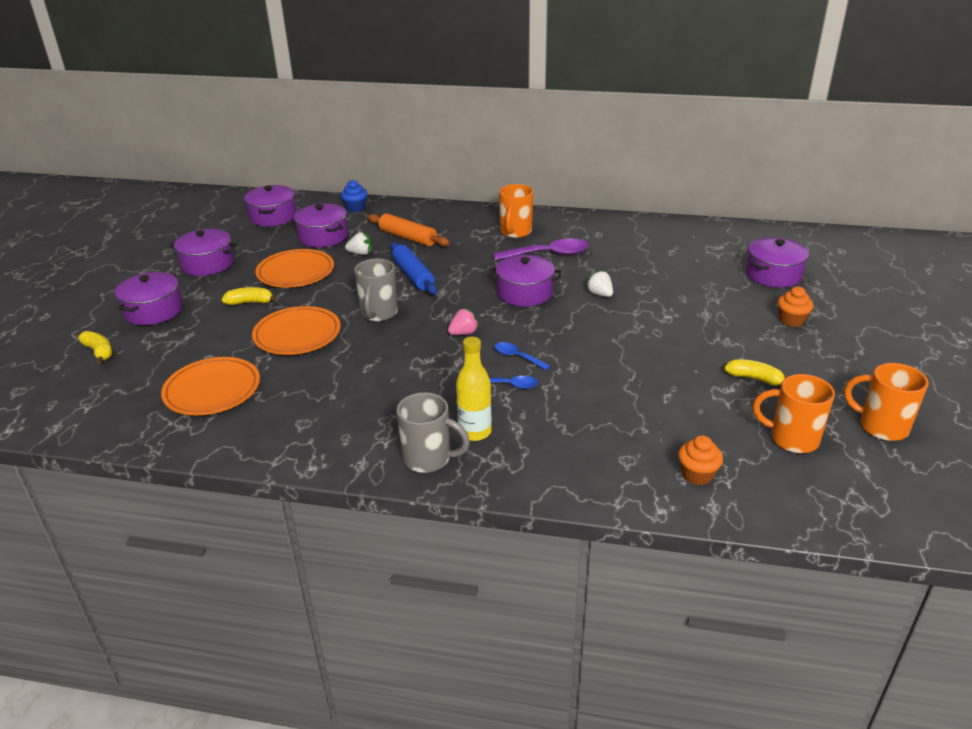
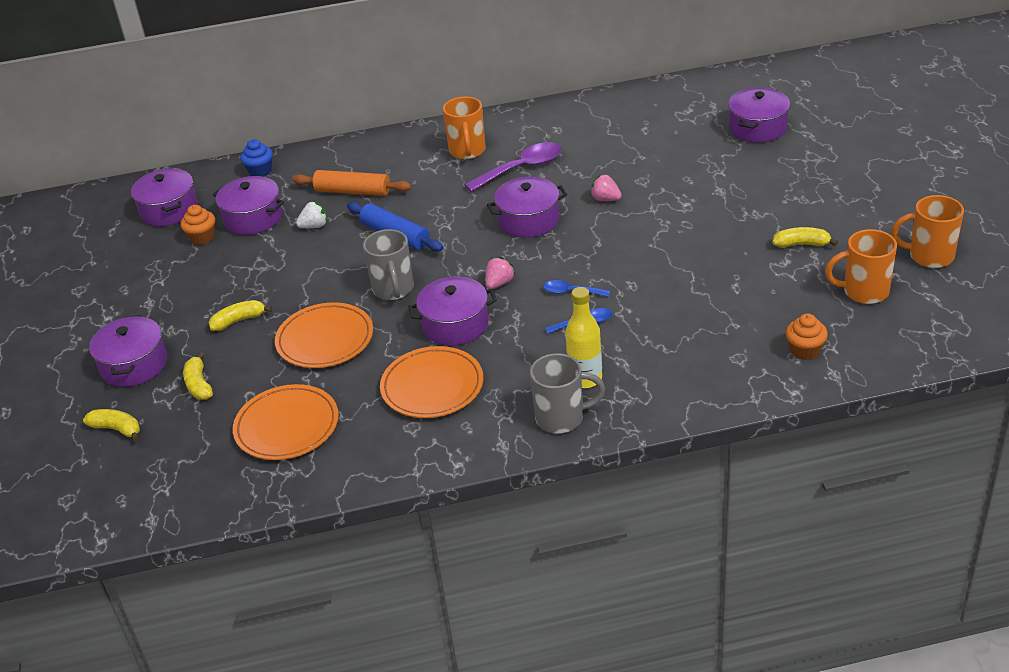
camera: 20 degrees left, 5 degrees up
(181, 338) = (199, 385): none -> yellow banana
(207, 264) = (144, 291): purple pot -> purple pot (455, 324)
(295, 272) = (259, 270): orange plate -> orange plate (432, 386)
(600, 294) = (605, 199): white strawberry -> pink strawberry
(791, 320) = (801, 173): orange cupcake -> orange cupcake (202, 238)

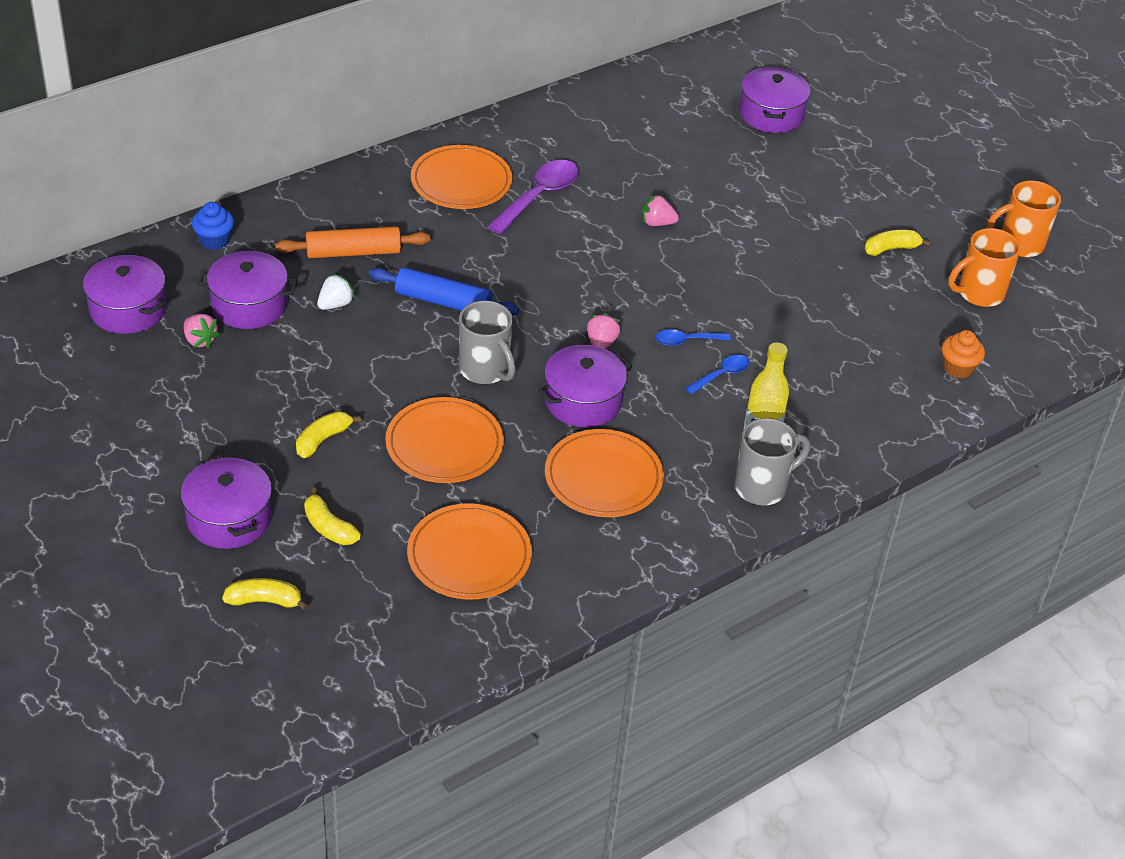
camera: 30 degrees left, 5 degrees up
(202, 238) = (200, 340): orange cupcake -> pink strawberry
(467, 151) = (461, 182): orange mug -> orange plate
(528, 220) = (587, 261): purple pot -> none

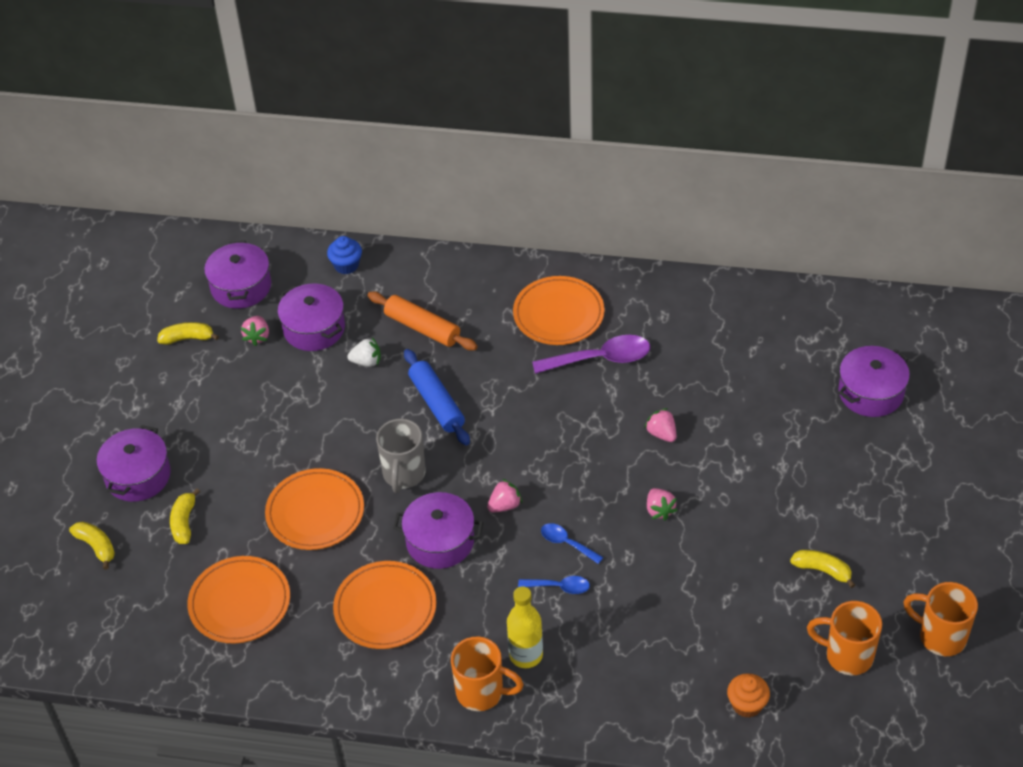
camera: 50 degrees right, 5 degrees up
(323, 440) = (248, 458): yellow banana -> yellow banana (187, 338)
(725, 276) = (659, 510): none -> pink strawberry
(762, 487) = (482, 692): grey mug -> orange mug

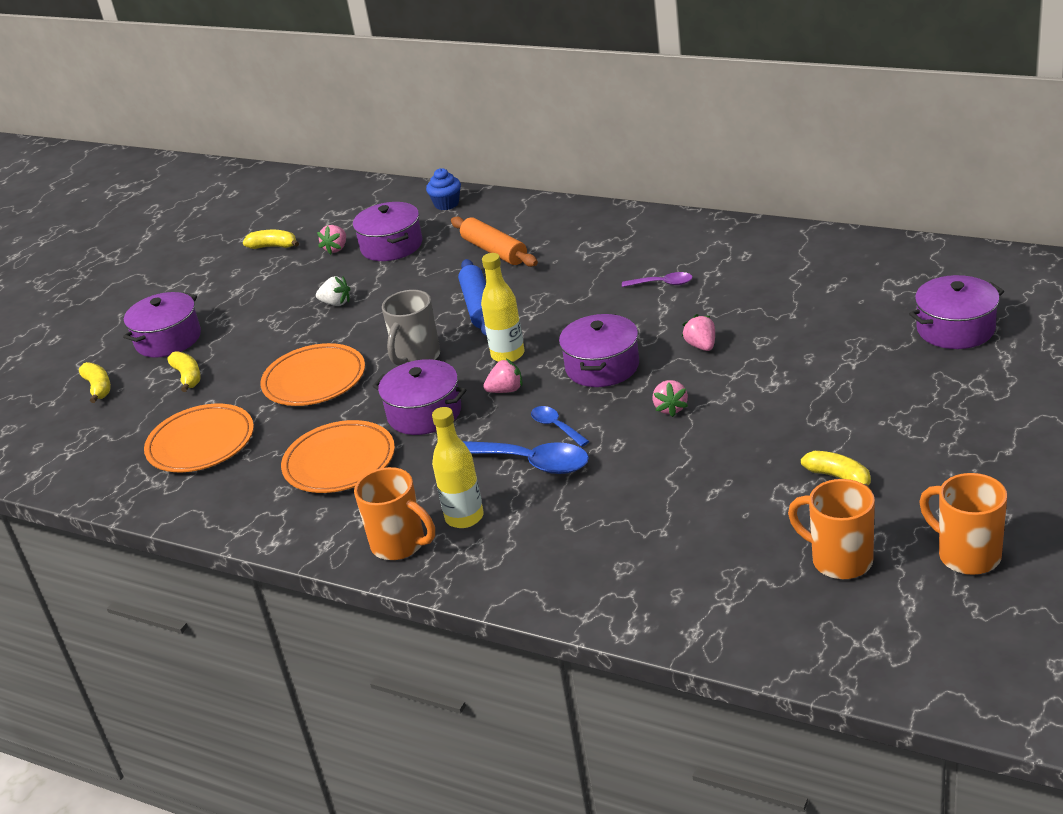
camera: 20 degrees right, 15 degrees down
(184, 522) = (188, 377): yellow banana -> yellow banana turned 135 degrees clockwise
(241, 287) = (342, 214): purple pot -> purple pot (602, 367)
(366, 361) = (427, 272): white strawberry -> white strawberry (336, 303)
(489, 462) = (508, 355): none -> yellow bottle
(558, 314) = (635, 248): orange plate -> none
(559, 587) = (530, 462): blue spoon -> blue spoon, size x1.82
(600, 359) = (662, 284): purple spoon -> purple spoon, size x0.55
(747, 705) = (696, 593): orange cupcake -> none

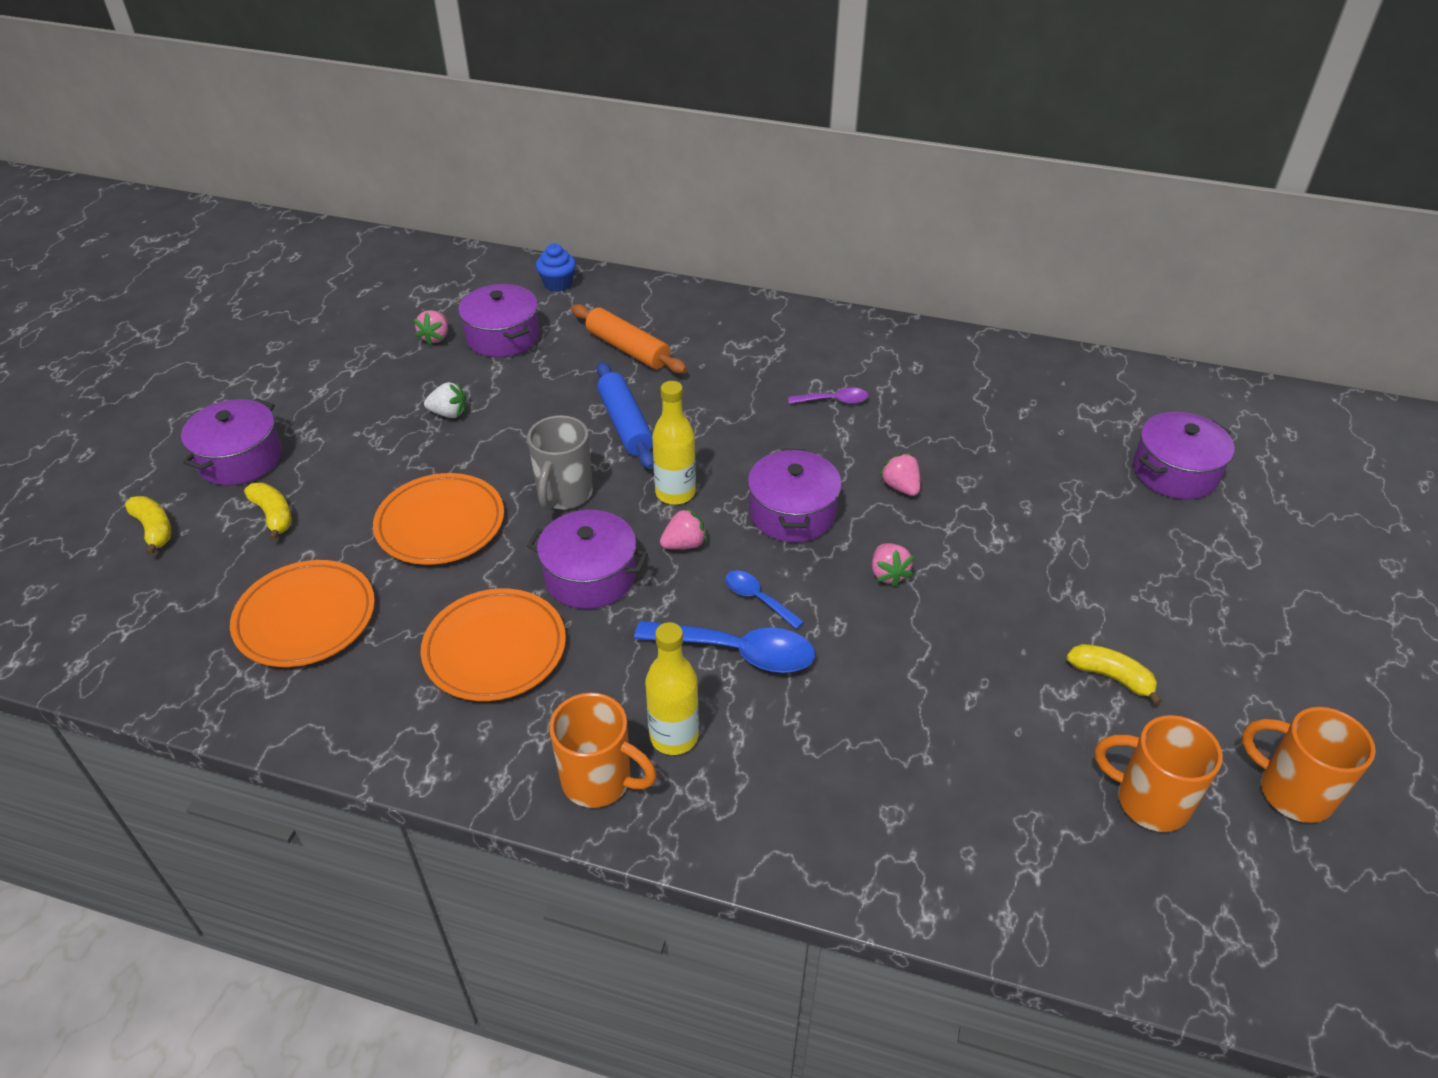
camera: 15 degrees left, 10 degrees up
(273, 246) = (356, 331): yellow banana -> none

